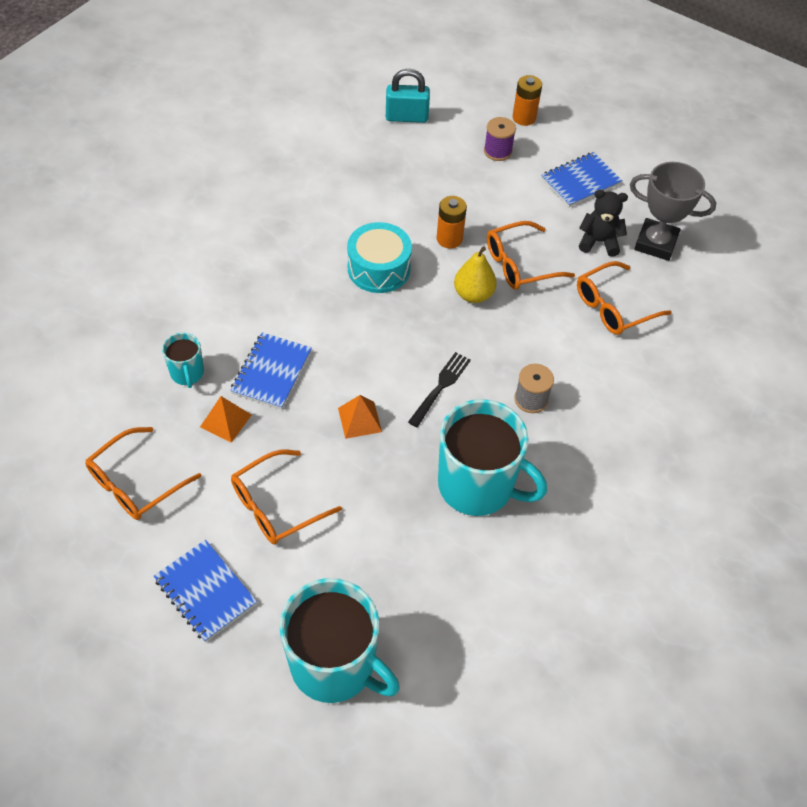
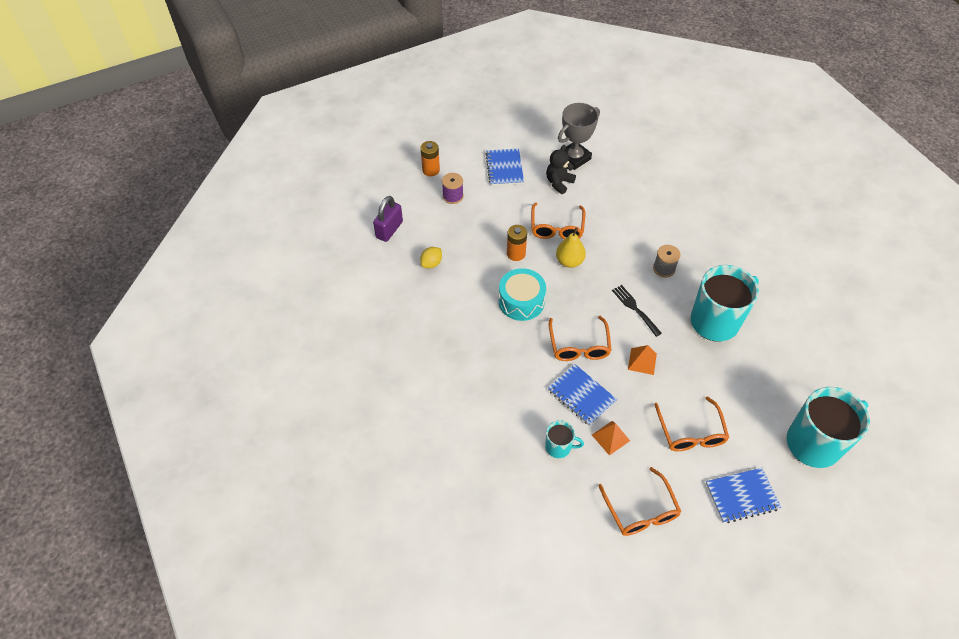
camera: 60 degrees left, 0 degrees up
(382, 169) = (431, 263): none -> yellow lemon
(406, 117) = (389, 230): turquoise padlock -> purple padlock
(613, 307) = (613, 199): orange glasses -> orange glasses (579, 346)

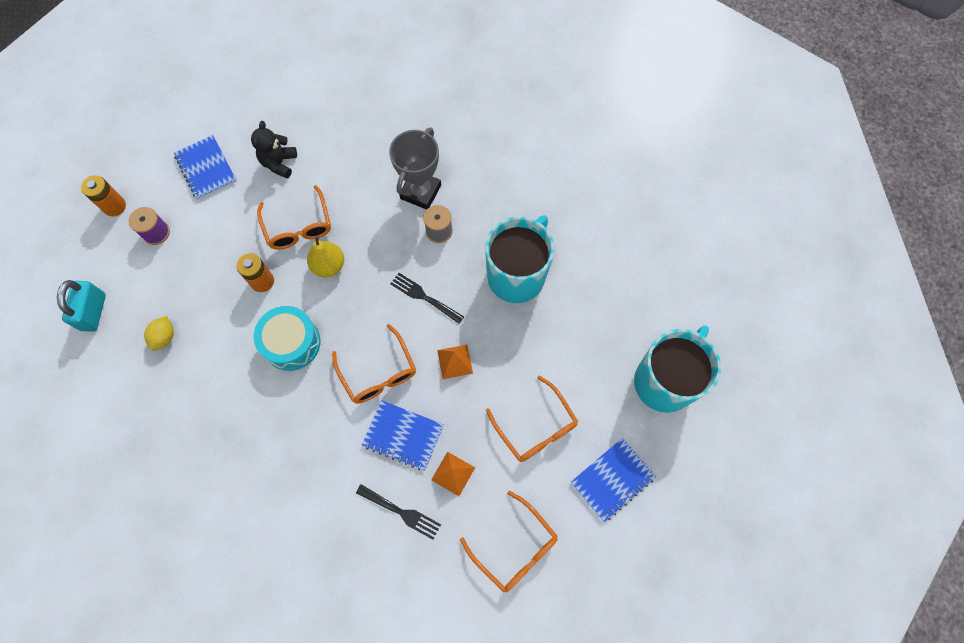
camera: 25 degrees left, 15 degrees up
(389, 230) = (93, 312): purple padlock -> turquoise padlock
(559, 447) = (400, 512): turquoise mug -> black fork
(574, 158) = (285, 122): grey trophy -> grey trophy (420, 192)

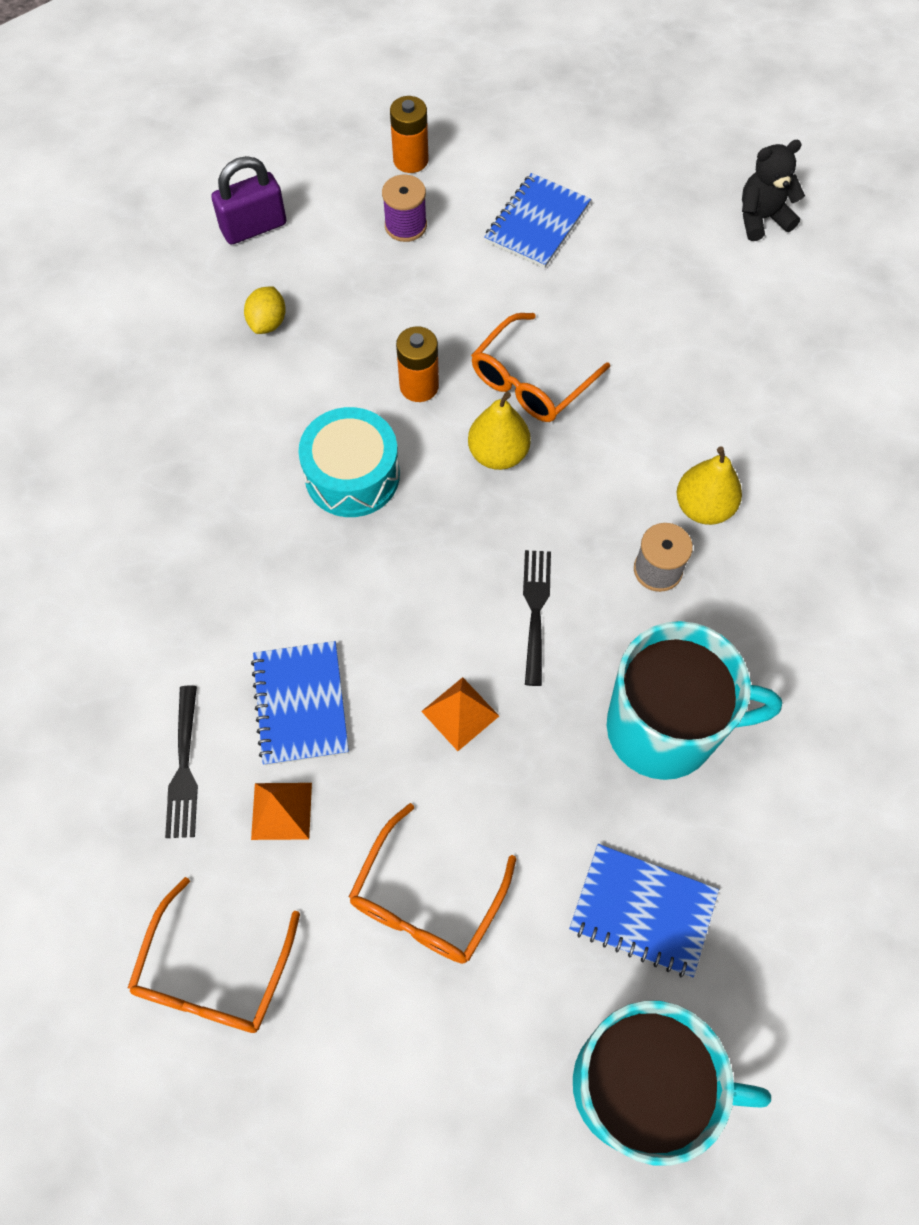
camera: 60 degrees right, 5 degrees down
(93, 312) = (253, 227): turquoise padlock -> purple padlock
(164, 337) = (268, 323): yellow lemon -> yellow lemon turned 60 degrees counterclockwise
(279, 163) = (610, 301): black teddy bear -> black teddy bear (762, 218)
(378, 372) = (377, 614): orange glasses -> none
(420, 192) = (703, 507): grey trophy -> yellow pear
(612, 480) = (408, 1081): blue notebook -> blue notebook (642, 911)

